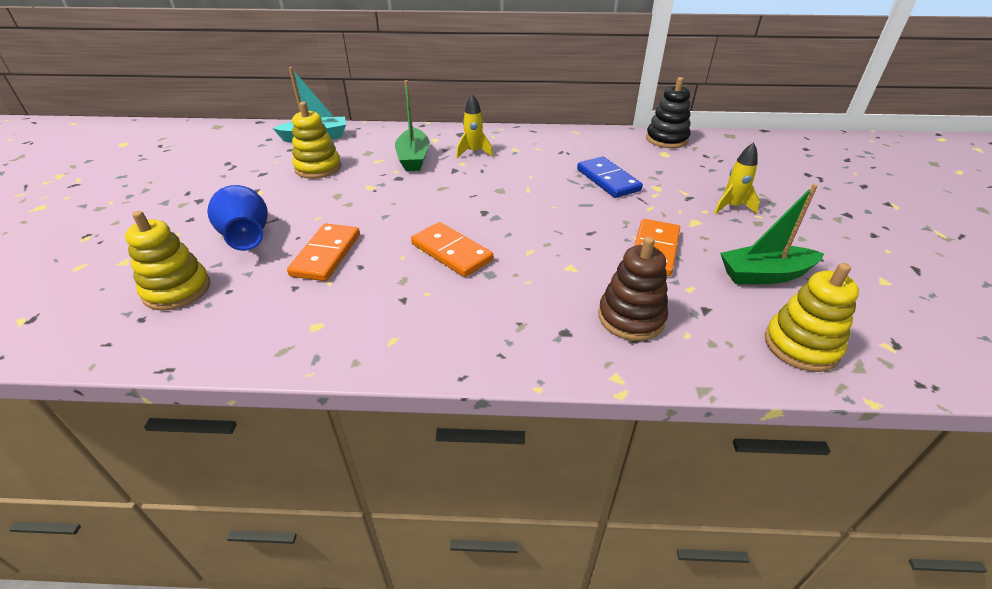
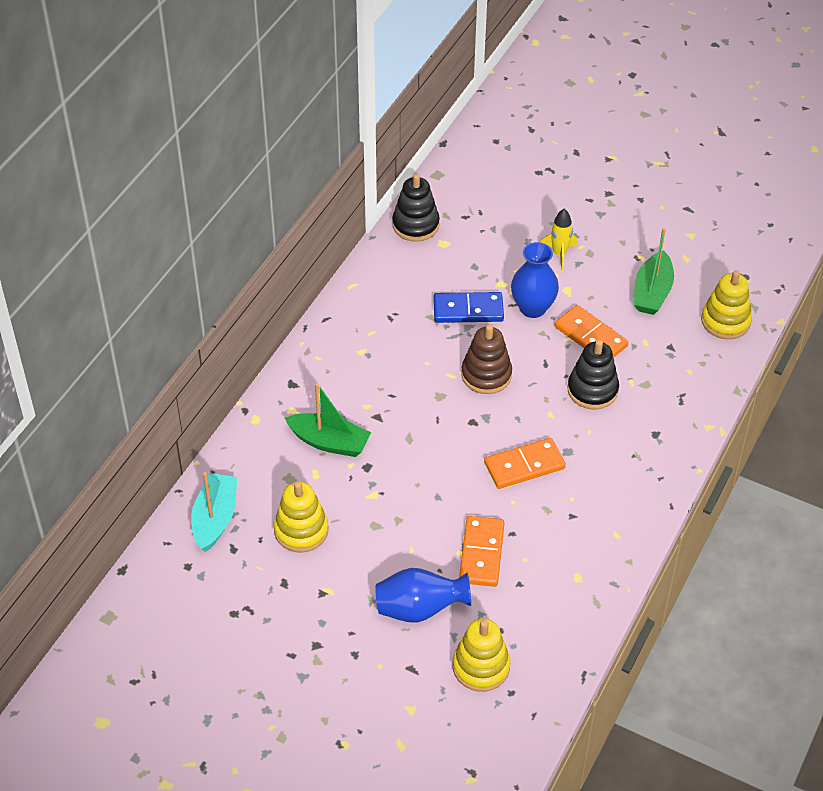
camera: 65 degrees left, 10 degrees up
(326, 255) = (482, 553): orange domino -> orange domino turned 60 degrees clockwise
(473, 152) = (347, 387): yellow rocket -> none
(585, 269) = (592, 390): none -> black stacking toy
(631, 318) = (659, 391): brown stacking toy -> brown stacking toy (486, 375)
(649, 209) = (532, 308): none -> blue vase

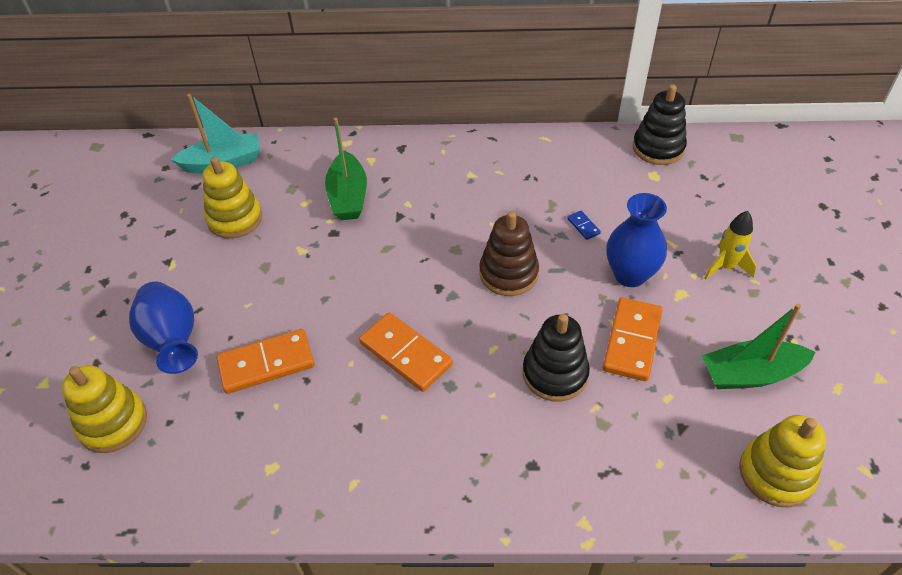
camera: 65 degrees right, 0 degrees up
(468, 310) = (583, 226): blue domino -> blue domino, size x0.44

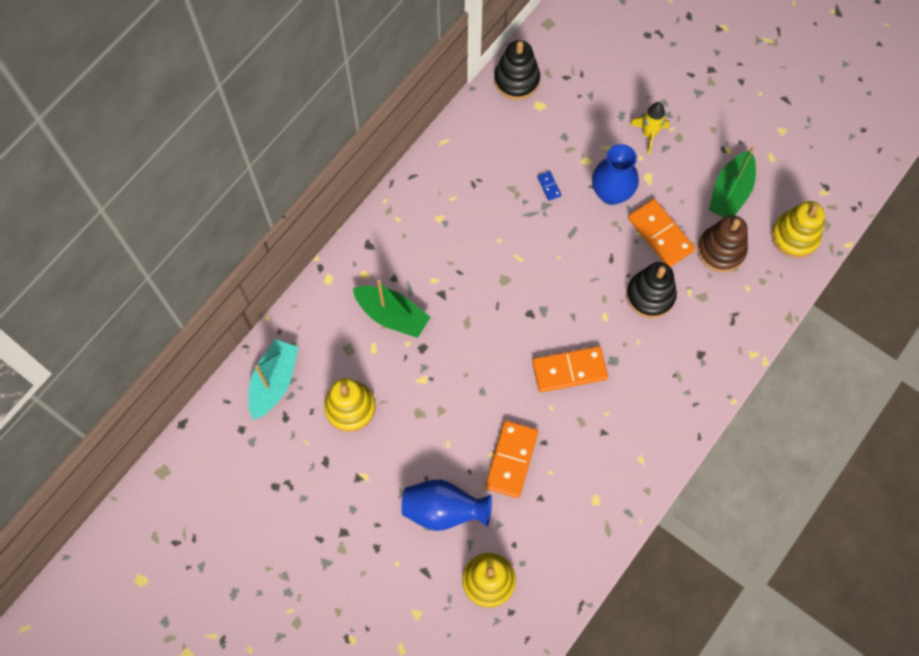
camera: 55 degrees left, 20 degrees up
(508, 273) = (552, 263): brown stacking toy -> brown stacking toy (721, 250)
(583, 226) = (549, 186): blue domino -> blue domino turned 60 degrees clockwise

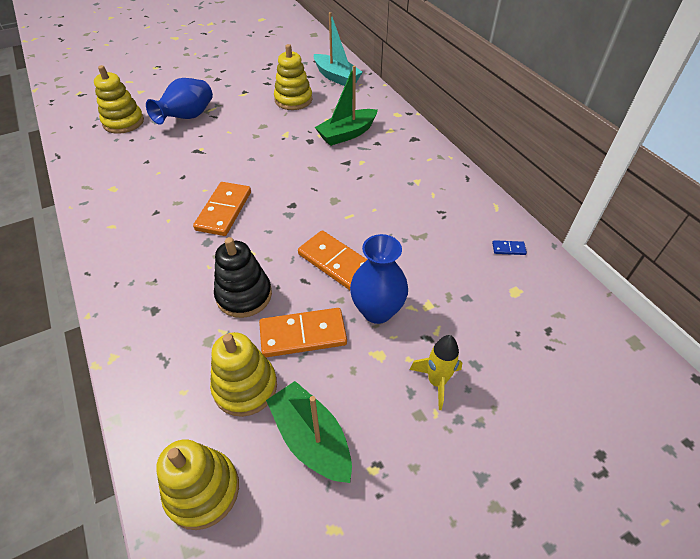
camera: 115 degrees right, 20 degrees down
(511, 460) = (187, 156): orange domino -> orange domino (336, 262)
(516, 80) = (555, 283): black stacking toy -> none
(549, 186) = (411, 263): blue domino -> blue domino (508, 249)
(721, 250) = (245, 387): brown stacking toy -> yellow stacking toy

